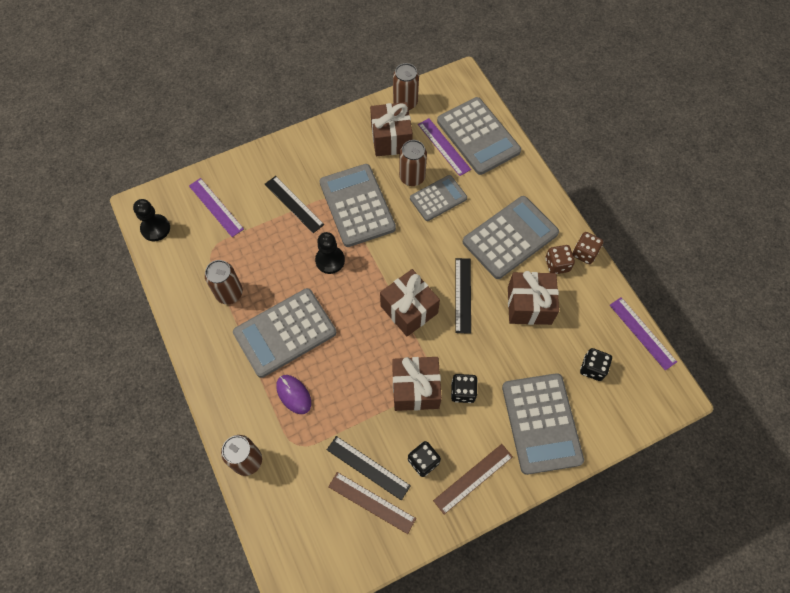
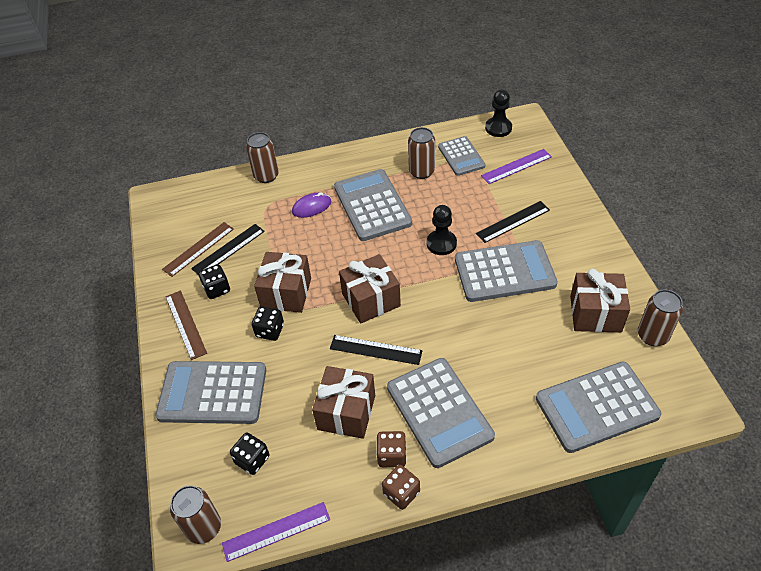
camera: 105 degrees right, 15 degrees down
(412, 177) = (537, 326): brown can -> brown can (204, 527)
(438, 198) = (505, 347): grey calculator -> grey calculator (461, 156)
(444, 146) = (581, 366): purple ruler -> none

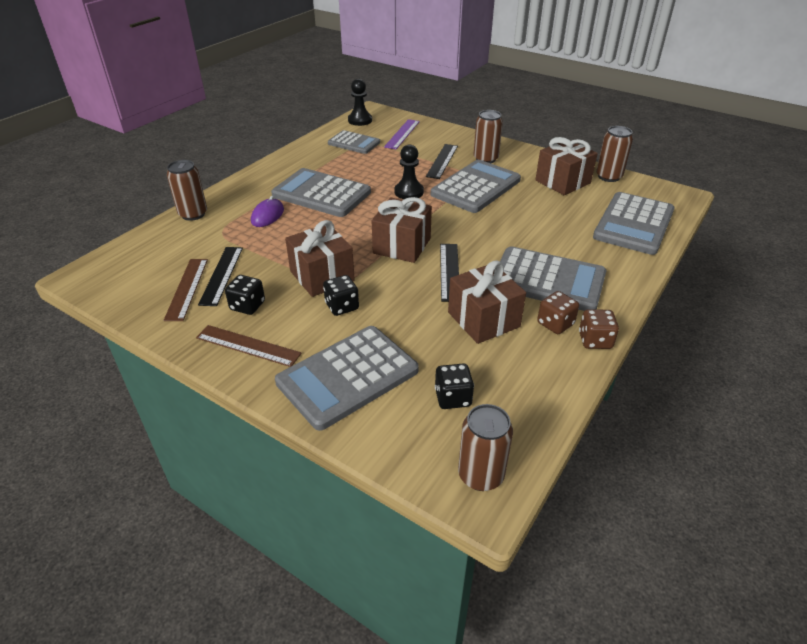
camera: 45 degrees left, 10 degrees down
(276, 531) = (544, 430): purple ruler -> none
(375, 350) = (449, 271): black ruler -> black ruler turned 60 degrees counterclockwise
(421, 171) = (334, 161): brown can -> brown can (485, 159)

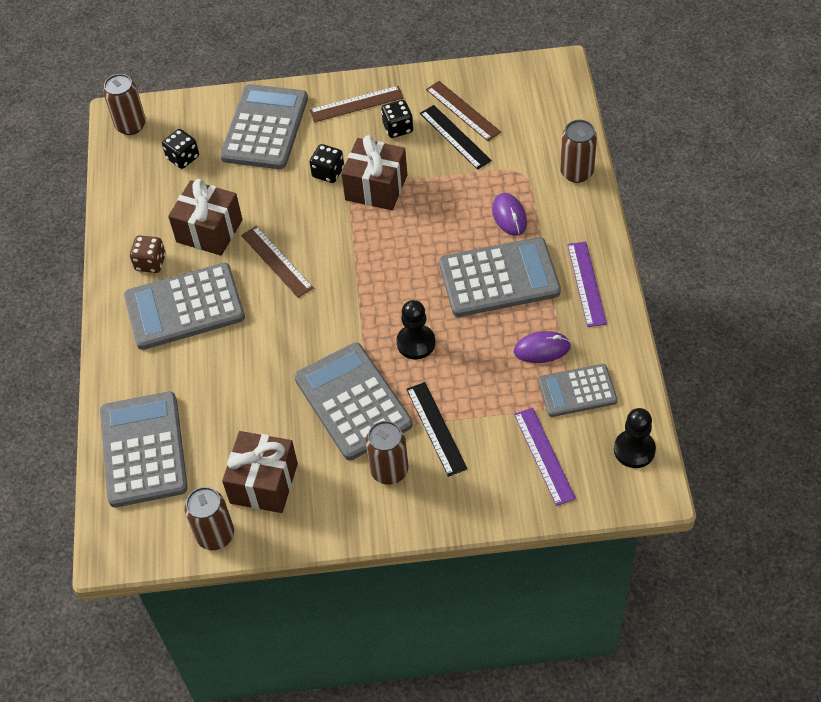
camera: 145 degrees right, 15 degrees up
(282, 171) = (586, 283): none -> purple ruler
(346, 161) = (542, 349): none -> purple mouse
(402, 246) = (346, 263): brown gift -> none
(449, 271) = (276, 261): black ruler -> brown ruler
(476, 187) = (353, 401): grey calculator -> grey calculator turned 150 degrees clockwise
(595, 340) = (111, 266): brown dice -> none

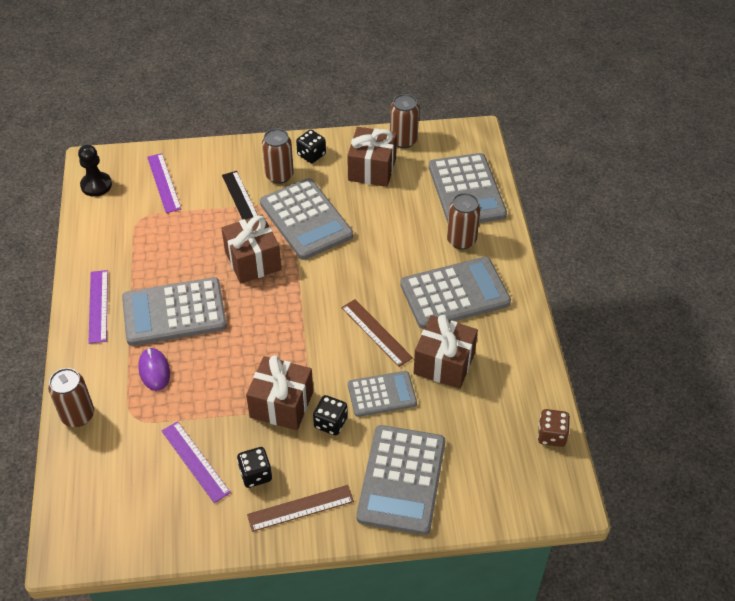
camera: 175 degrees right, 5 degrees down
(131, 125) = (552, 488): brown can -> brown can (461, 240)
(150, 263) = (494, 334): brown dice -> brown dice (551, 435)
(183, 158) = (485, 445): black dice -> black dice (311, 155)
(416, 343) = (253, 261): black pawn -> brown gift
(455, 137) = (195, 461): black ruler -> purple ruler
(463, 111) = (182, 495): brown ruler -> none
(542, 349) = (149, 254): purple mouse -> none
(577, 391) = (128, 224): grey calculator -> grey calculator (382, 394)

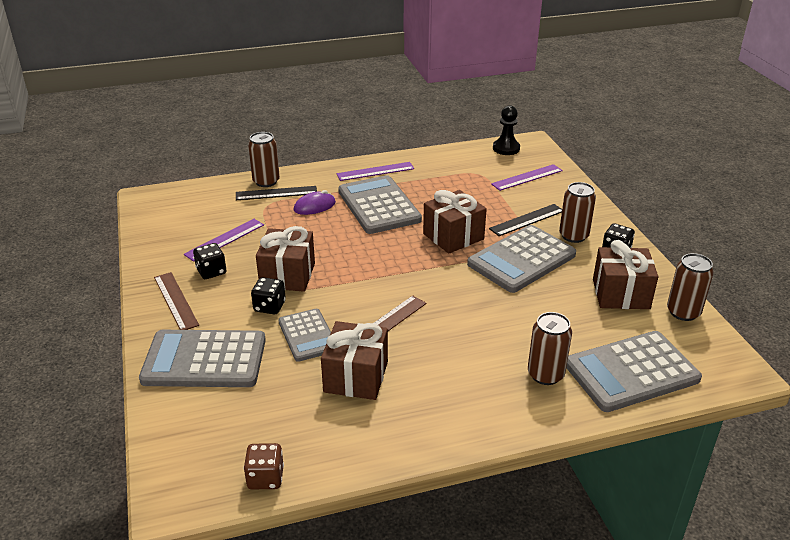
camera: 80 degrees right, 15 degrees down
(110, 406) = (276, 193): none -> black ruler
(455, 294) = (459, 376): grey calculator -> none

